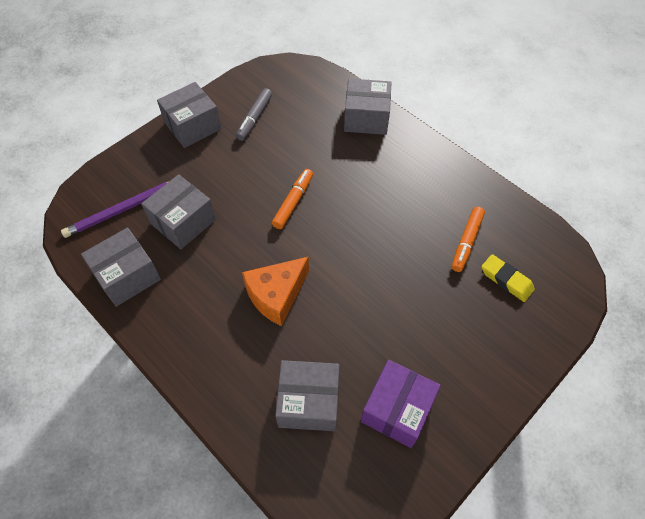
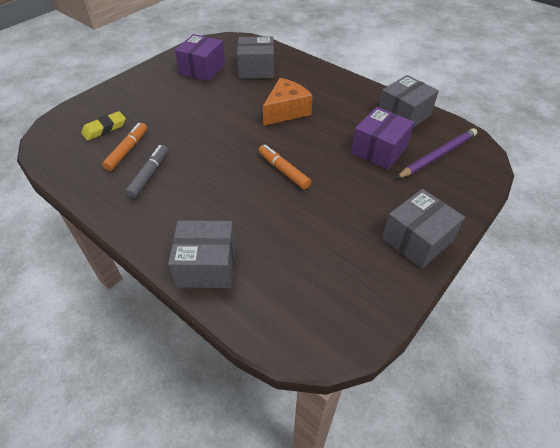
camera: 175 degrees right, 10 degrees down
(183, 221) = (379, 150): grey box -> purple box
(254, 118) = (347, 255): grey marker -> grey marker (149, 175)
(293, 202) = (283, 171): orange marker -> orange marker turned 120 degrees clockwise
(506, 280) = (105, 129): yellow eraser -> yellow eraser turned 75 degrees counterclockwise

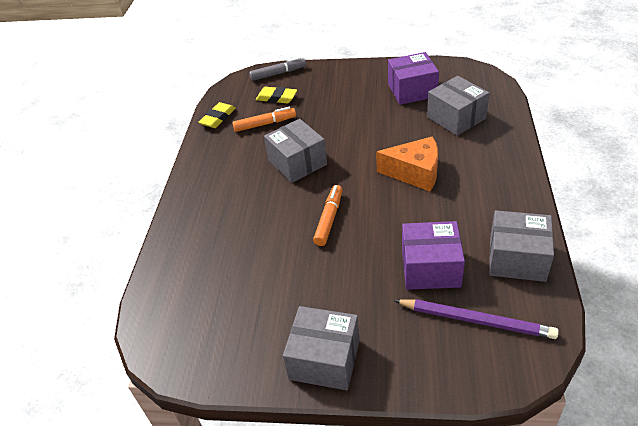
camera: 60 degrees right, 5 degrees down
(73, 173) = (218, 118): none -> yellow eraser
(149, 175) = (250, 151): grey marker -> grey marker (278, 73)
(207, 265) = (186, 238): grey box -> grey box (297, 163)

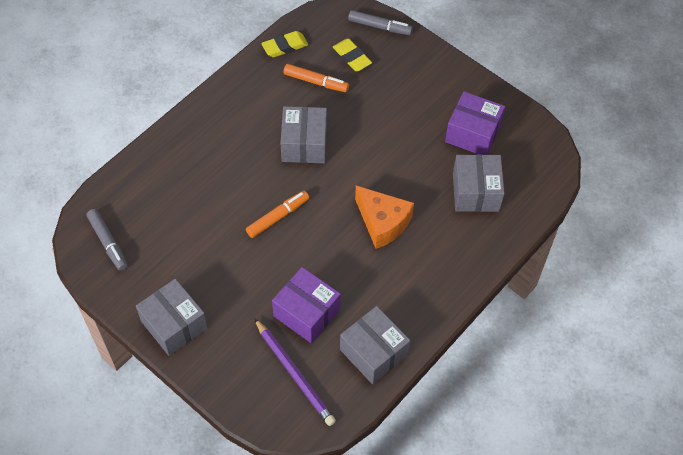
camera: 30 degrees right, 15 degrees up
(190, 335) = (108, 242): none -> grey marker

